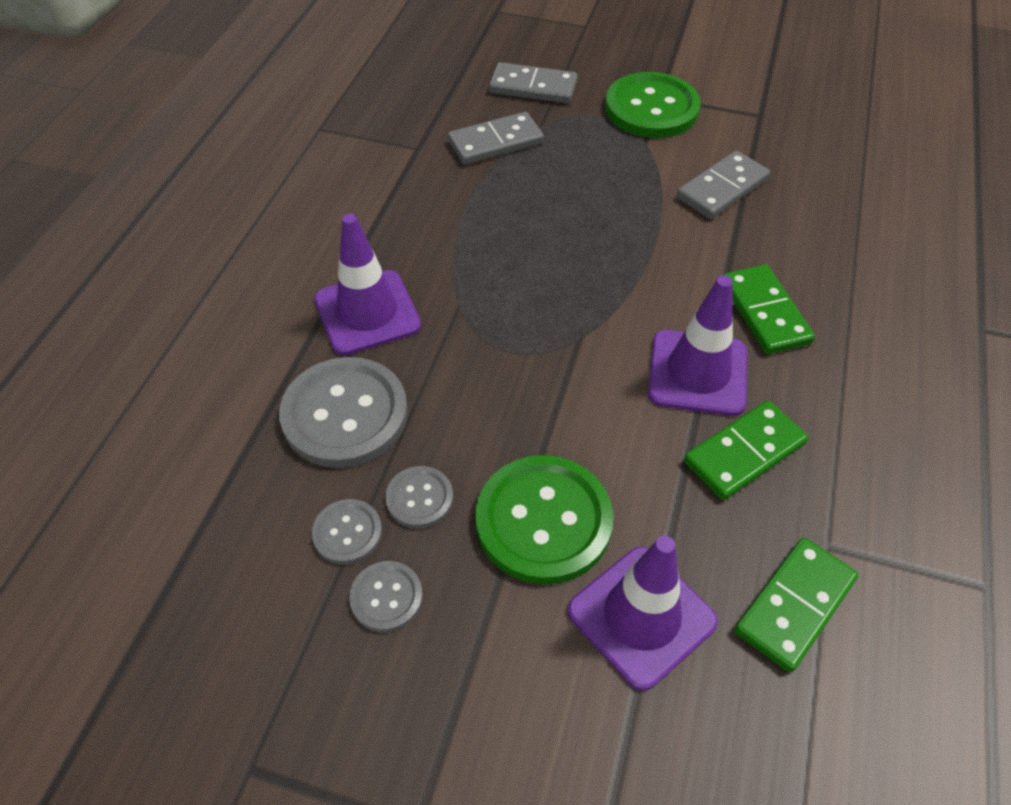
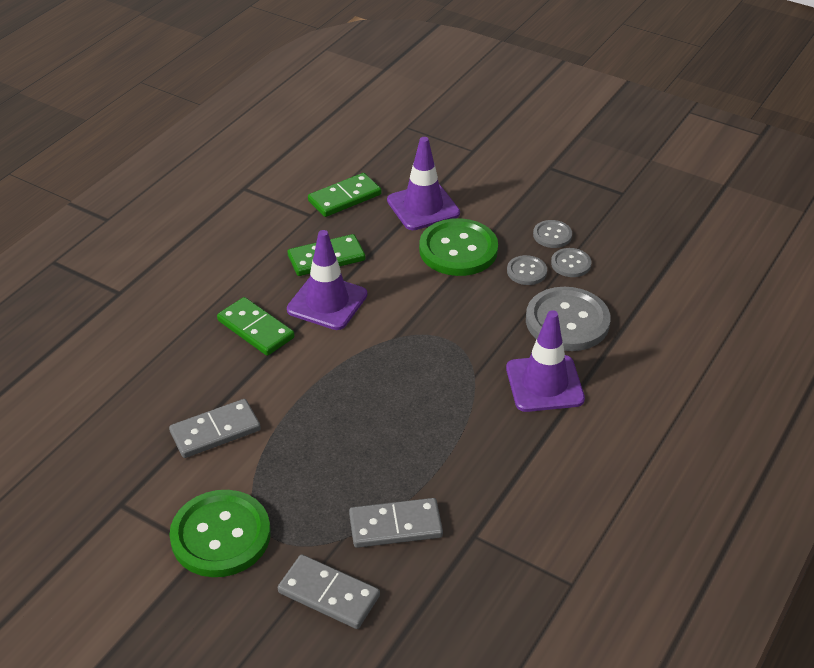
camera: 165 degrees left, 10 degrees down
(765, 312) = (255, 329): green domino -> green domino turned 45 degrees counterclockwise

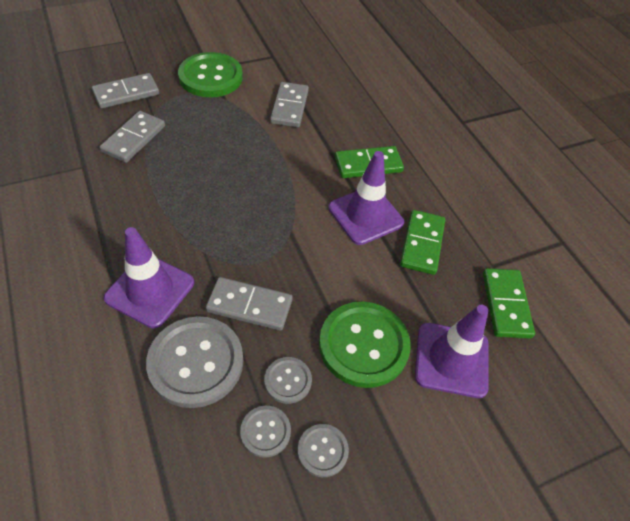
camera: 120 degrees right, 10 degrees up
(493, 321) = (249, 306): none -> grey domino

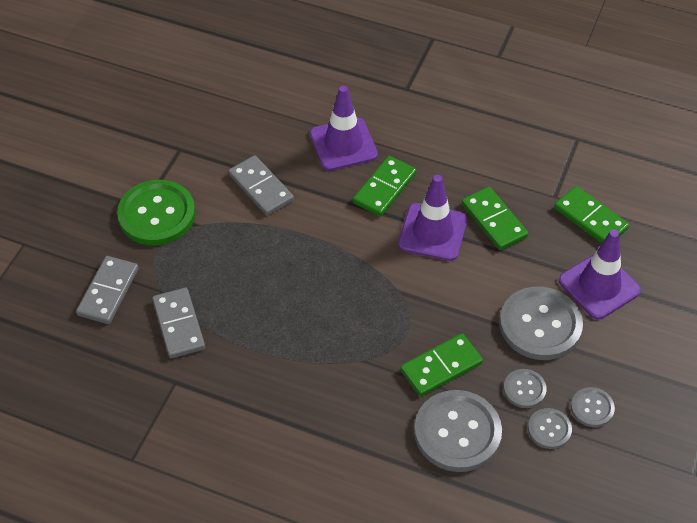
camera: 40 degrees left, 0 degrees up
(150, 290) = (364, 419): purple traffic cone -> purple traffic cone (343, 144)
(249, 306) = (441, 367): grey domino -> green domino
(363, 345) = (540, 325): green button -> grey button

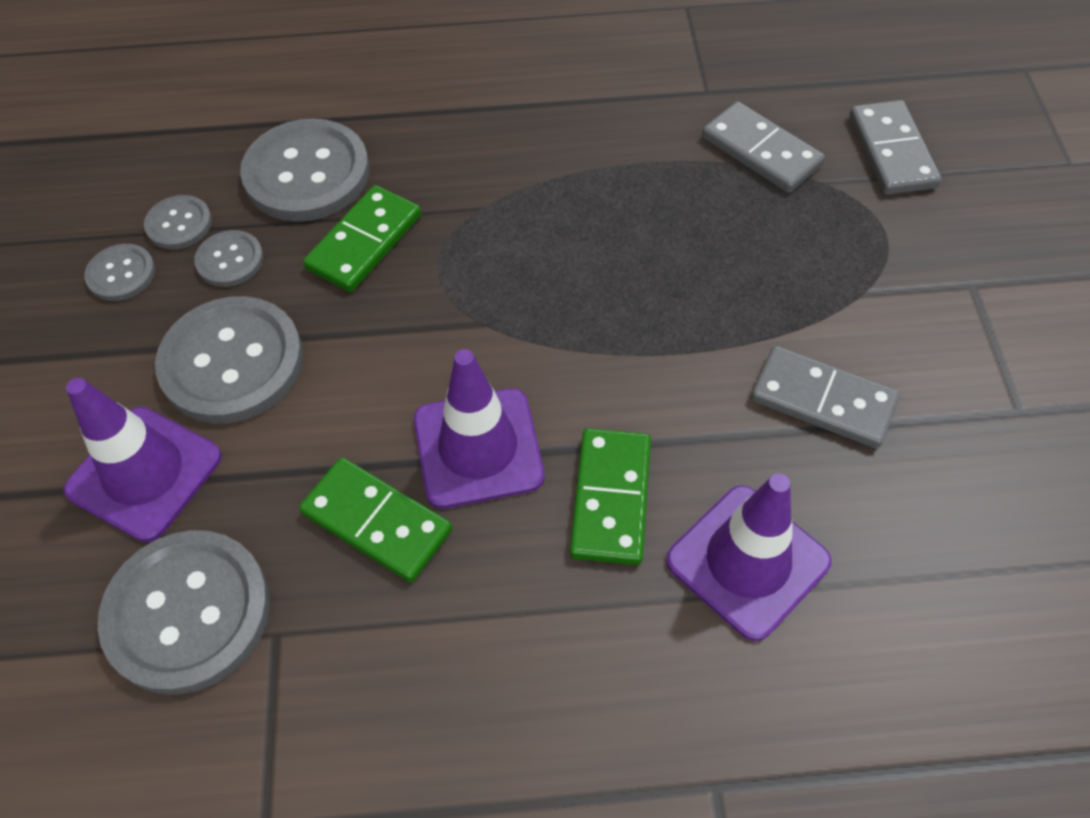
camera: 155 degrees right, 5 degrees up
(157, 214) = (939, 282): green button -> none
(590, 218) = (188, 612): green domino -> grey button

